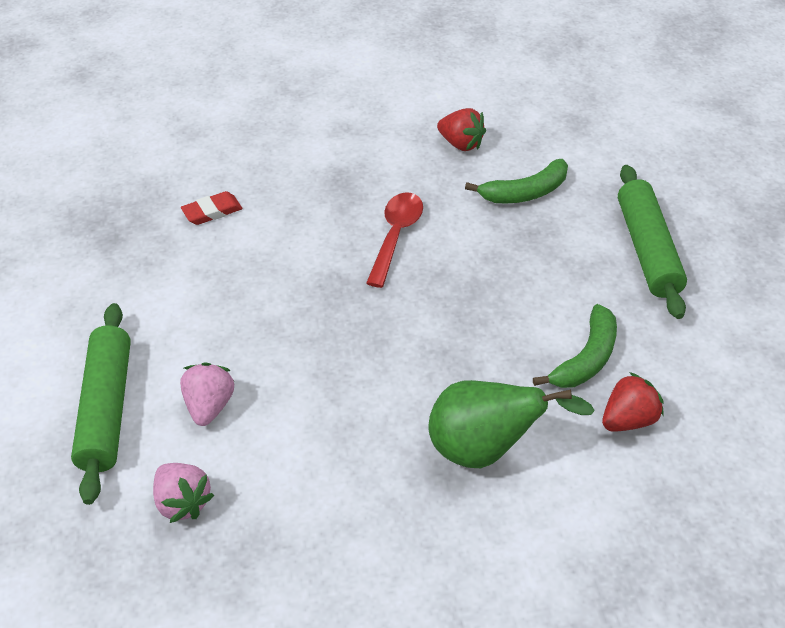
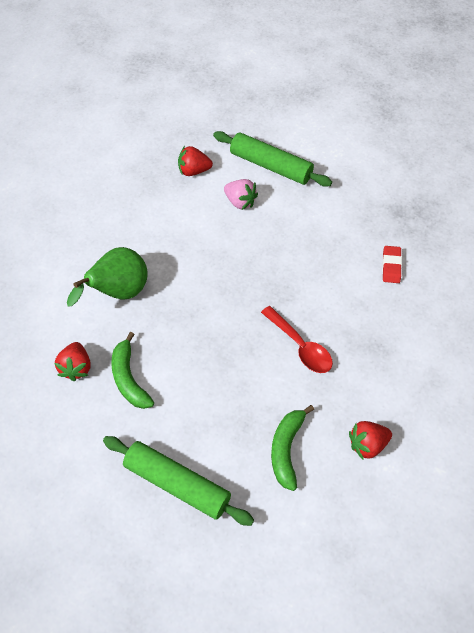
camera: 125 degrees right, 10 degrees up
(182, 502) = (194, 171): pink strawberry -> red strawberry

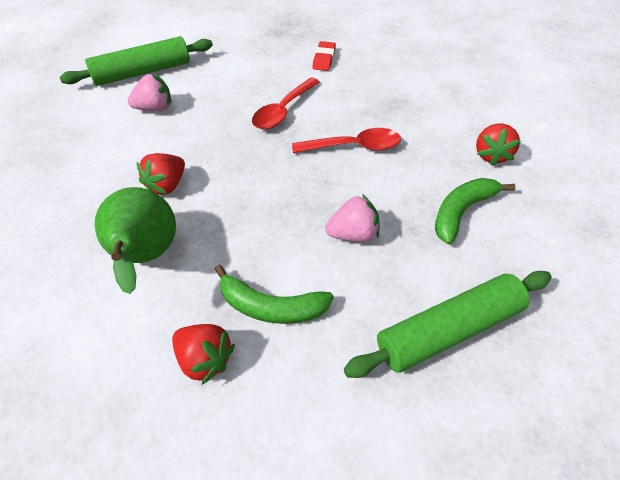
camera: 55 degrees left, 5 degrees down
(194, 171) = (77, 120): red strawberry -> red strawberry (167, 185)
(215, 391) = (353, 234): none -> pink strawberry
(286, 449) = (462, 212): green banana -> green banana turned 90 degrees clockwise
(302, 278) = (283, 111): none -> red spoon
(391, 266) = (324, 59): red eraser -> red eraser turned 60 degrees clockwise

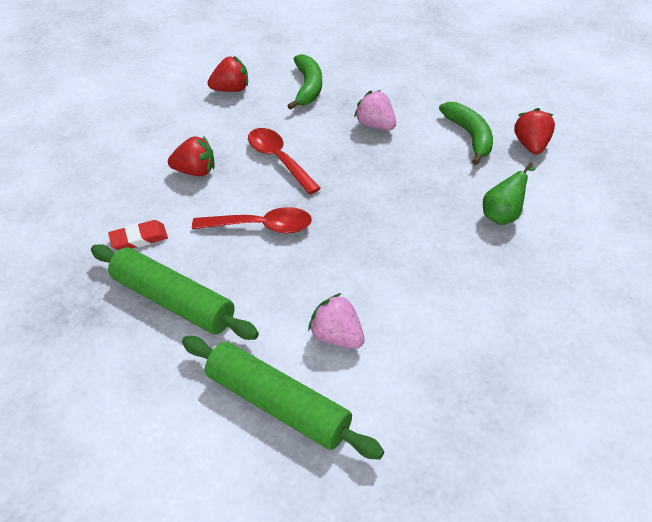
camera: 120 degrees left, 5 degrees down
(147, 257) = (503, 215): green pear -> green pear, size x0.59
(167, 185) = (429, 250): red strawberry -> red strawberry (195, 171)
(448, 330) = (409, 69): green rolling pin -> green rolling pin (173, 300)
(462, 212) = (308, 87): green banana -> green banana turned 105 degrees counterclockwise

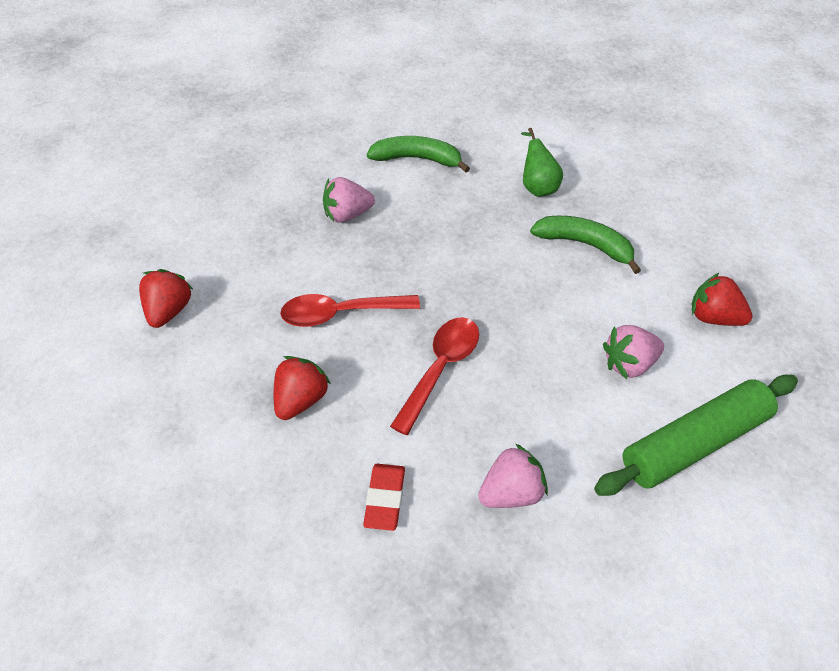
camera: 65 degrees left, 5 degrees up
(173, 300) = (511, 492): green rolling pin -> pink strawberry
(308, 87) = (232, 241): green banana -> green banana (585, 245)
(531, 145) = (460, 129): red strawberry -> red strawberry (713, 317)

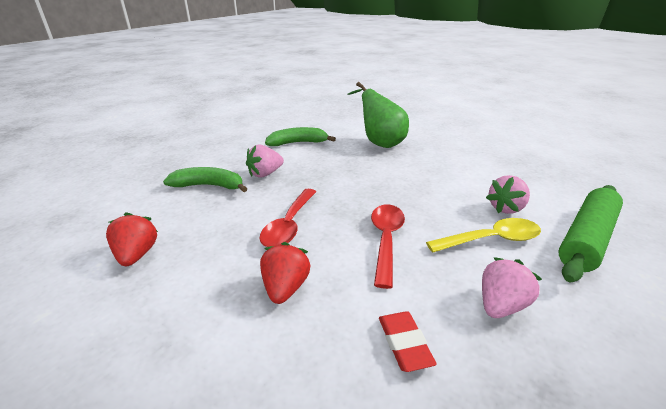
camera: 20 degrees left, 20 degrees down
(340, 313) = (289, 225): red spoon -> red spoon turned 45 degrees counterclockwise
(537, 186) = (379, 142): green pear -> green pear, size x1.70
(568, 407) = (491, 240): none -> yellow spoon
(585, 245) = (428, 161): green banana -> green banana (209, 186)
(713, 317) = (529, 177): red strawberry -> none

